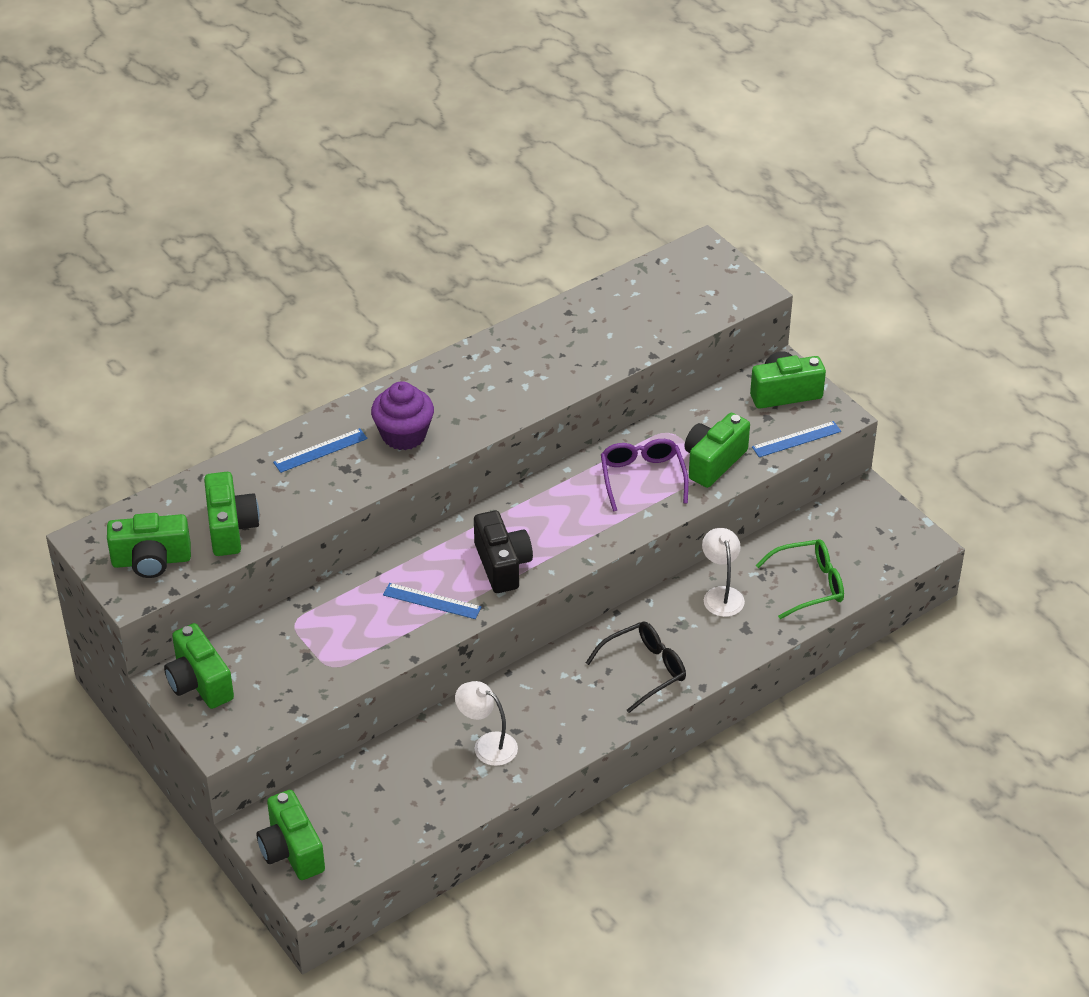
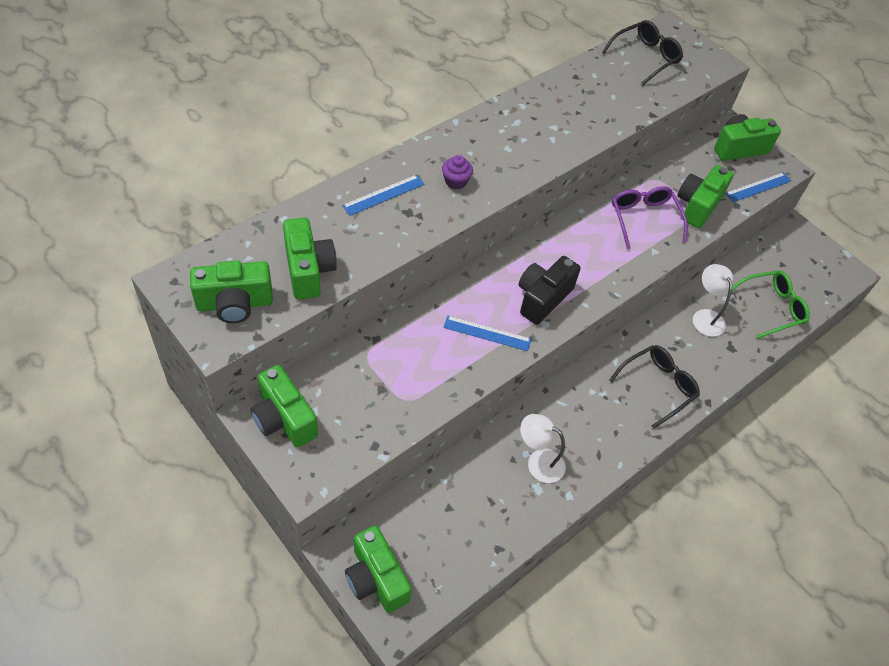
camera: 10 degrees left, 10 degrees up
(404, 435) = (455, 181): purple cupcake -> purple cupcake, size x0.56
(502, 565) = (542, 298): black camera -> black camera turned 120 degrees counterclockwise
(660, 287) = (645, 57): none -> black glasses

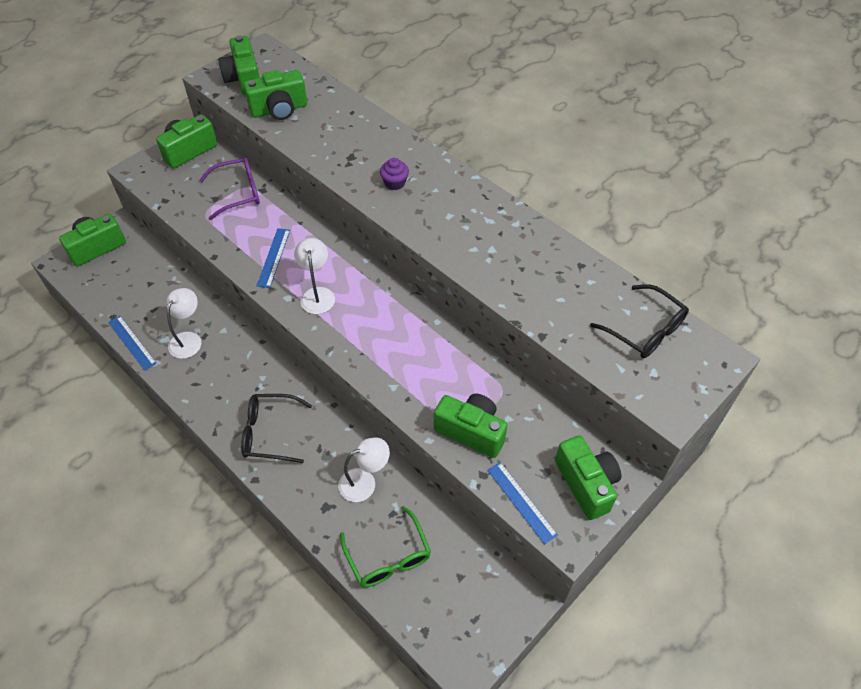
camera: 90 degrees right, 0 degrees up
(383, 195) = (368, 140): blue ruler -> blue ruler (132, 342)
(542, 298) = (317, 294): black camera -> white lamp
(644, 219) = (437, 377): purple glasses -> purple glasses (238, 193)
(657, 387) = (270, 433): black glasses -> black glasses turned 135 degrees clockwise

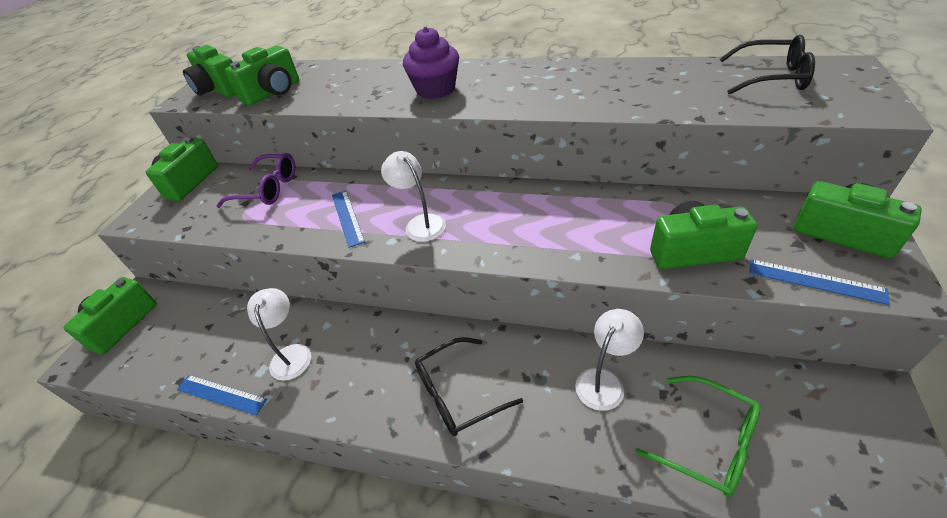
camera: 25 degrees left, 10 degrees down
(238, 193) = (267, 189): purple glasses -> purple glasses turned 60 degrees clockwise
(394, 183) = (435, 90): purple cupcake -> purple cupcake, size x1.78

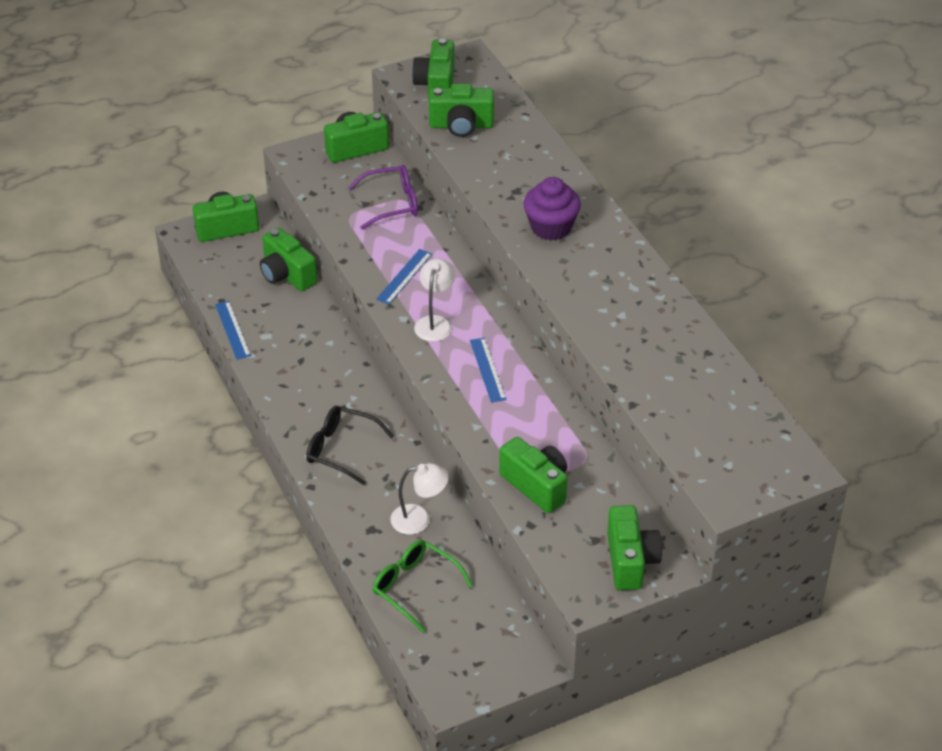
camera: 45 degrees right, 0 degrees up
(222, 312) = (287, 274): none -> green camera
(267, 189) = (391, 204): purple glasses -> purple glasses turned 75 degrees counterclockwise
(291, 354) = (291, 342): white lamp -> none
(707, 442) = (415, 588): green glasses -> green glasses turned 135 degrees clockwise
(770, 77) = (741, 426): black glasses -> none
(815, 281) = (557, 557): blue ruler -> blue ruler (488, 369)

